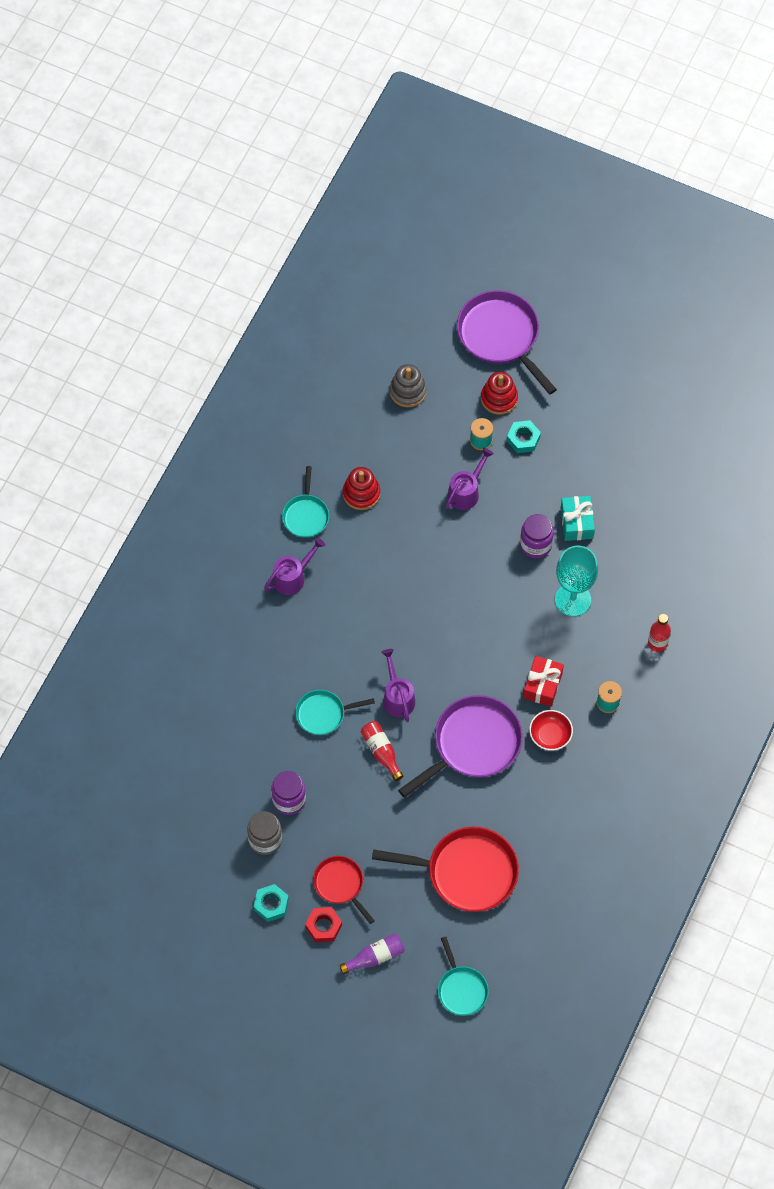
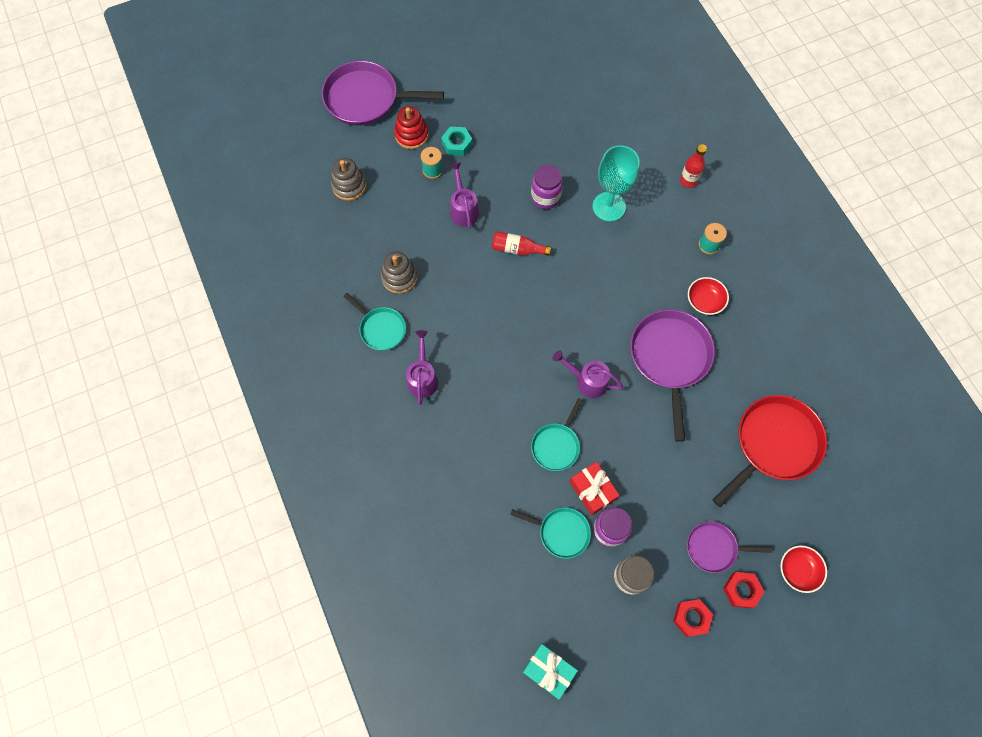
camera: 50 degrees left, 5 degrees up
(271, 904) = (691, 618): turquoise nut -> red nut
(340, 884) = (714, 548): red pan -> purple pan
(361, 493) = (399, 277): red stacking toy -> grey stacking toy
(375, 957) = (798, 570): purple bottle -> red bowl
(381, 752) = (623, 428): red bottle -> red bottle (517, 249)
(461, 989) = (873, 525): turquoise pan -> turquoise pan (561, 532)
(542, 685) = (660, 276): red gift -> red gift (592, 490)
(576, 523) = (551, 160): turquoise gift -> turquoise gift (548, 671)

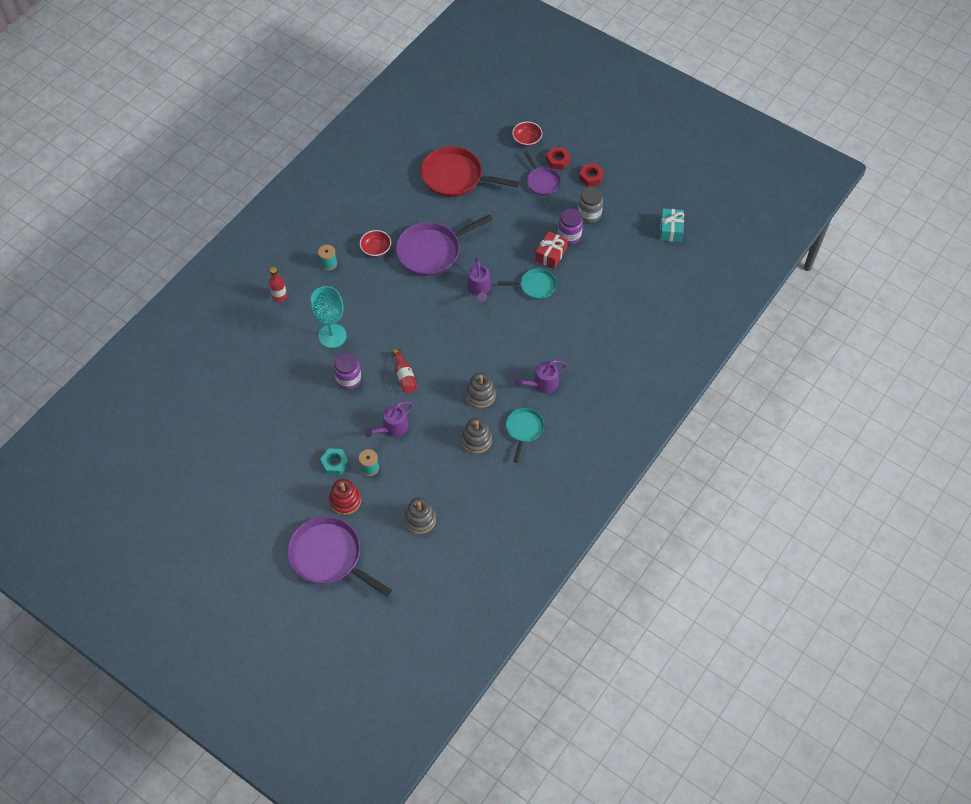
camera: 120 degrees left, 10 degrees down
(365, 99) = (329, 556): purple pan -> purple pan turned 150 degrees clockwise
(449, 309) = (480, 395): none -> grey stacking toy
(561, 532) = (588, 259): turquoise pan -> none

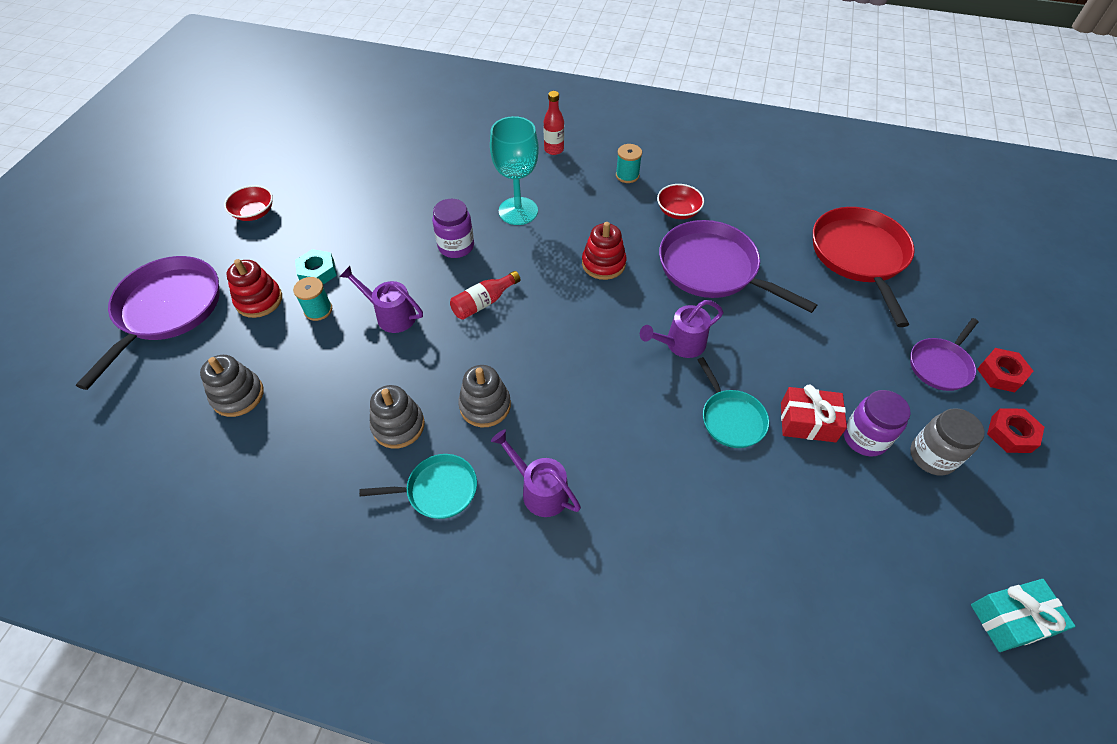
camera: 70 degrees right, 5 degrees down
(402, 304) = (603, 264): none -> red stacking toy
(527, 139) = (1002, 320): red bowl -> red bowl (254, 213)

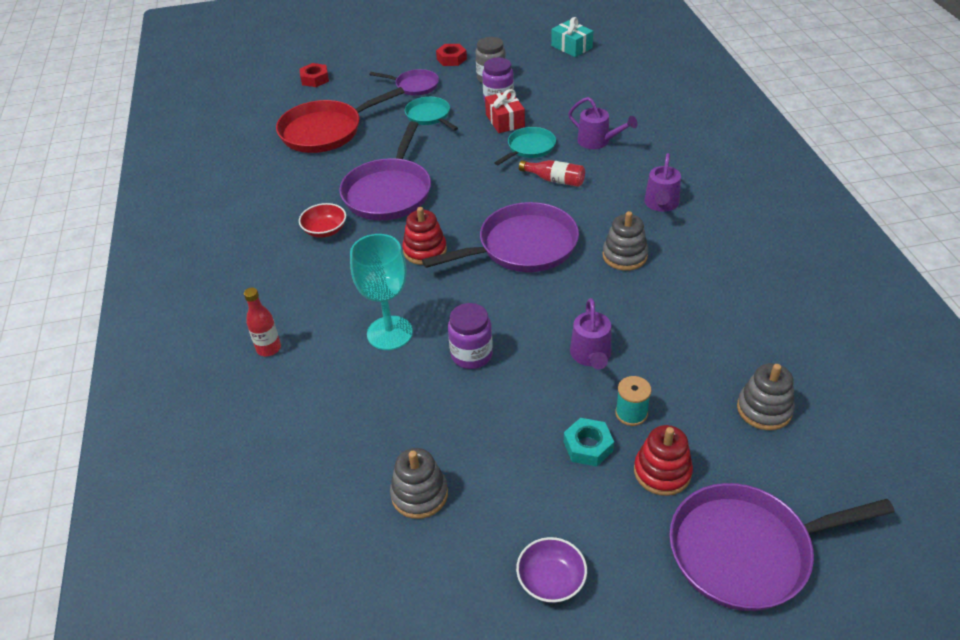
camera: 115 degrees left, 10 degrees down
(254, 213) = (551, 580): red bowl -> purple bowl
(398, 426) = (686, 292): grey stacking toy -> grey stacking toy (419, 494)
(438, 490) = (709, 247): turquoise pan -> turquoise pan (429, 116)
(483, 303) = (527, 302): red bottle -> red bottle (555, 180)
(559, 333) = (523, 246): none -> purple pan
(627, 175) = (287, 278): turquoise spool -> none
(680, 344) = (483, 185): purple watering can -> purple watering can (598, 142)
(1000, 374) = (405, 67): red nut -> red nut (315, 79)

